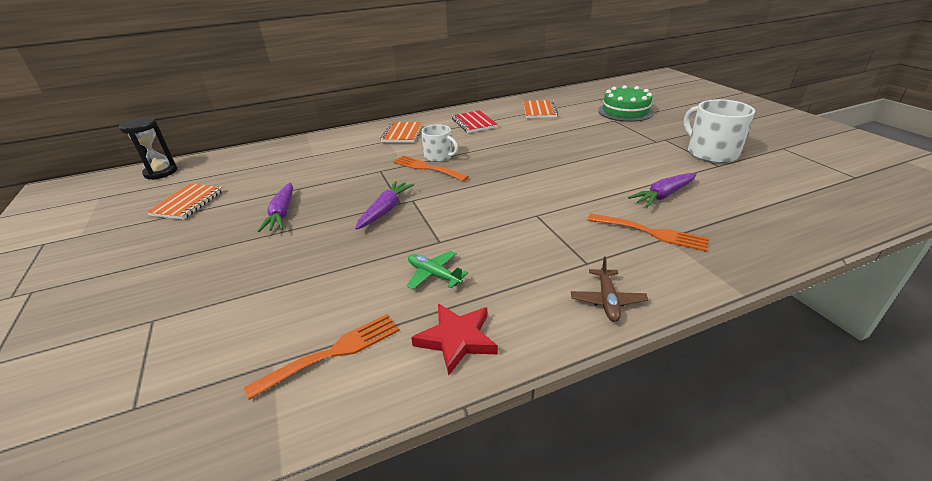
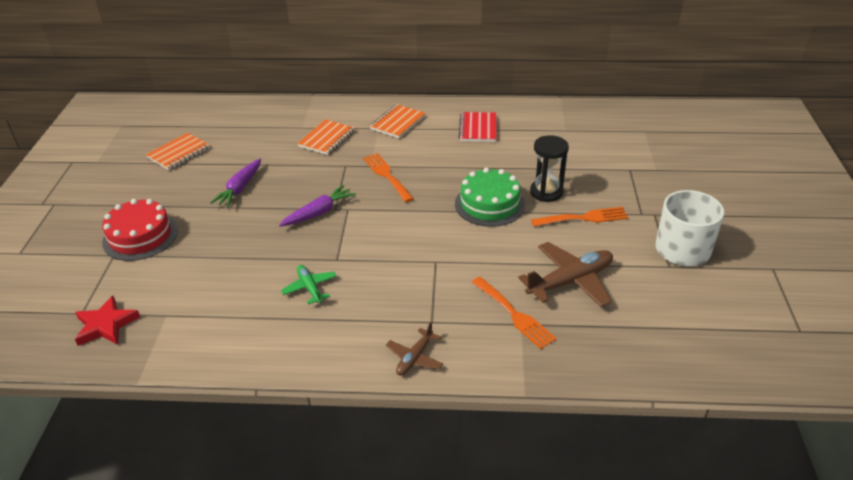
camera: 25 degrees right, 5 degrees up
(161, 172) = (174, 110): black hourglass -> black hourglass (546, 192)
(181, 289) = (140, 236): none -> red cake
(333, 352) = (205, 322): orange fork -> orange fork (583, 218)
(439, 156) = (408, 164): white mug -> none
(457, 339) = (286, 344): red star -> red star (106, 325)
(539, 110) = (563, 130): orange notebook -> orange notebook (327, 139)
(625, 111) = (657, 160): green cake -> green cake (489, 204)
(663, 195) = (570, 281): purple carrot -> brown plane

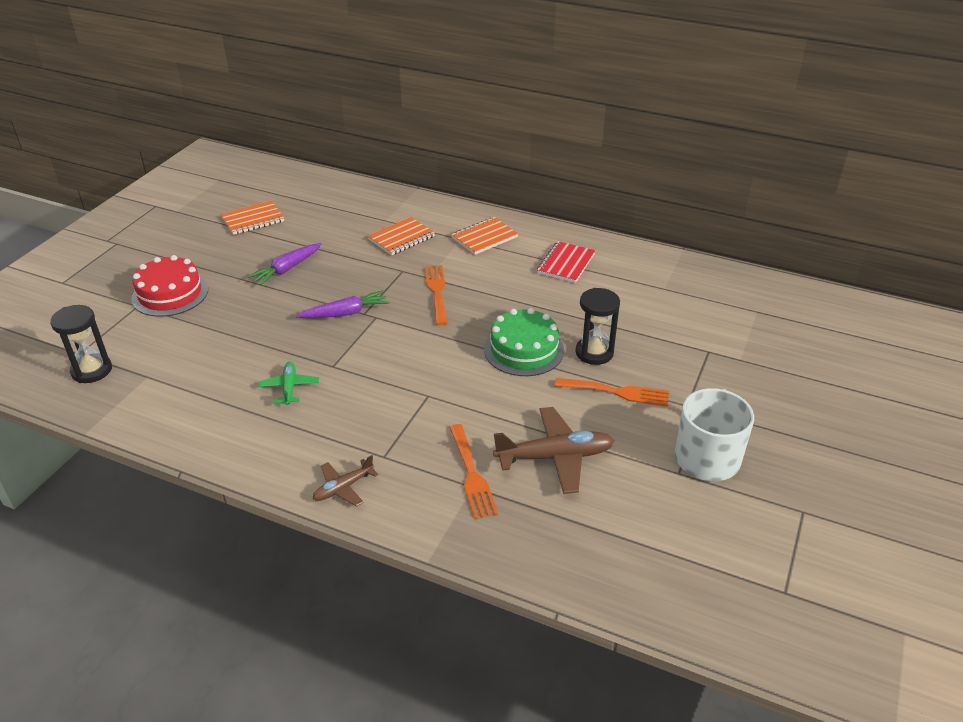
camera: 20 degrees right, 0 degrees up
(106, 325) = (91, 370): red star -> black hourglass

